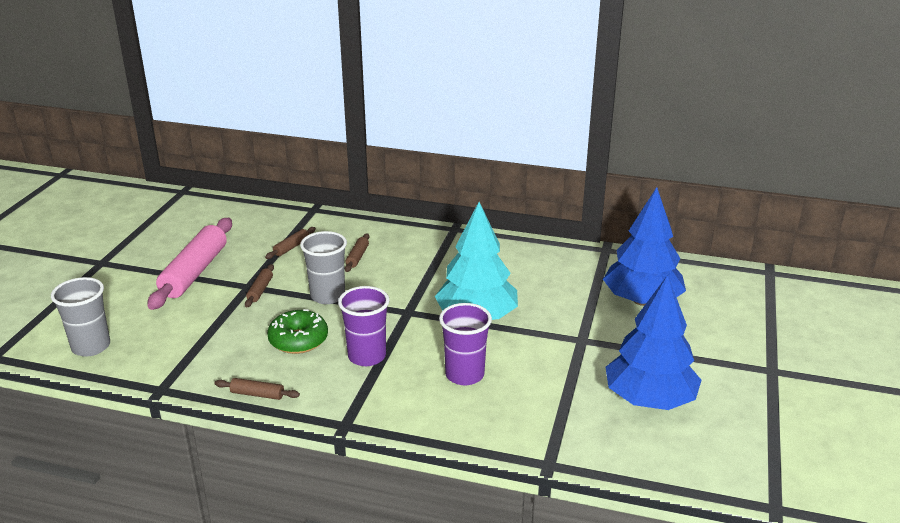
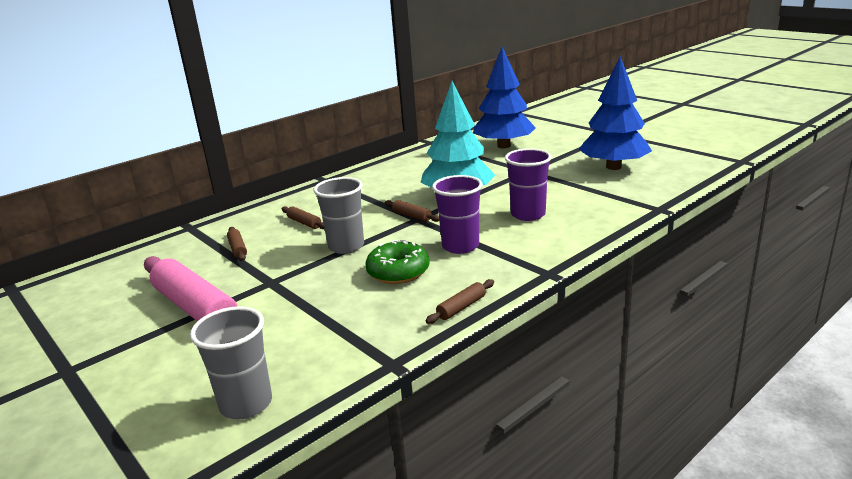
camera: 55 degrees left, 5 degrees down
(260, 290) = (288, 277): brown rolling pin -> brown rolling pin (412, 216)

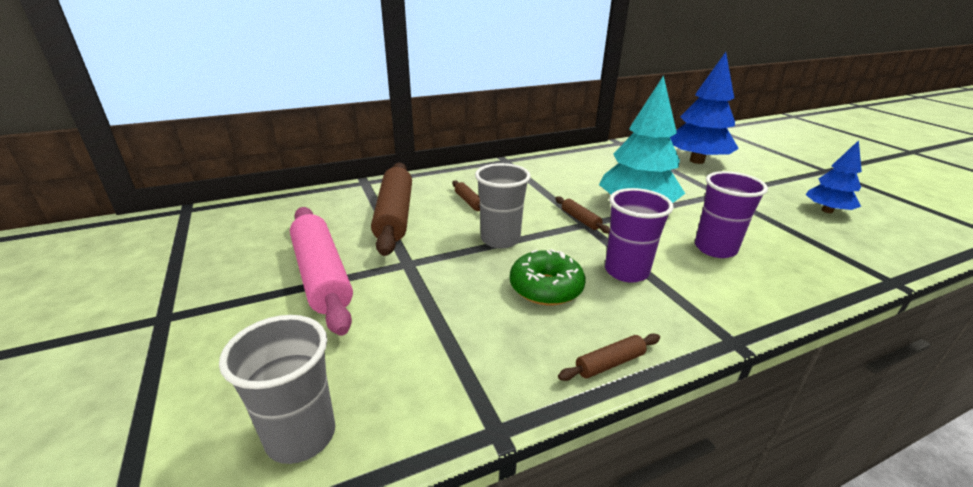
camera: 15 degrees right, 5 degrees up
(238, 249) = (395, 215): brown rolling pin -> brown rolling pin, size x2.28
(613, 167) = (827, 211): blue tree -> blue tree, size x0.58

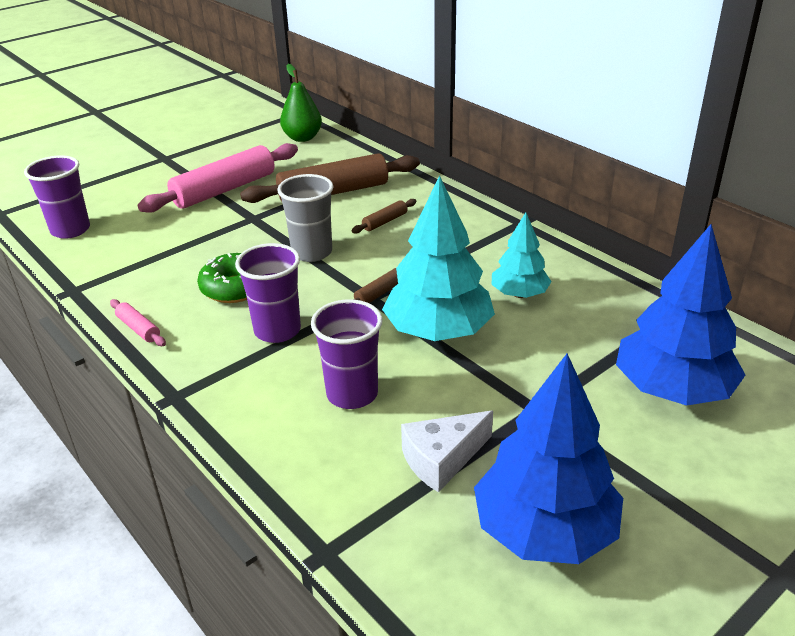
camera: 75 degrees right, 5 degrees up
(254, 215) = (302, 138): none -> green pear
(301, 436) = (70, 230): grey cup -> purple cup
(596, 176) = (519, 294): none -> turquoise tree
(609, 363) = (139, 328): brown rolling pin -> pink rolling pin
(778, 228) = (442, 459): none -> white cheese
(827, 211) = (544, 530): blue tree -> blue tree, size x1.73

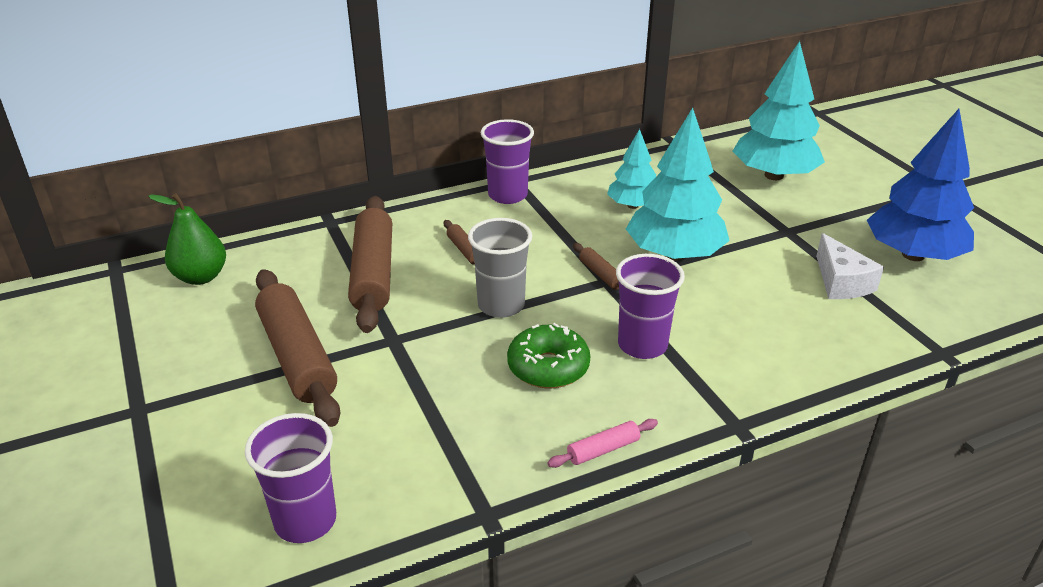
camera: 75 degrees left, 0 degrees up
(224, 190) = (297, 356): pink rolling pin -> brown rolling pin
(352, 394) = (754, 313): purple cup -> purple cup (507, 195)
(672, 389) = (774, 175): blue tree -> turquoise tree

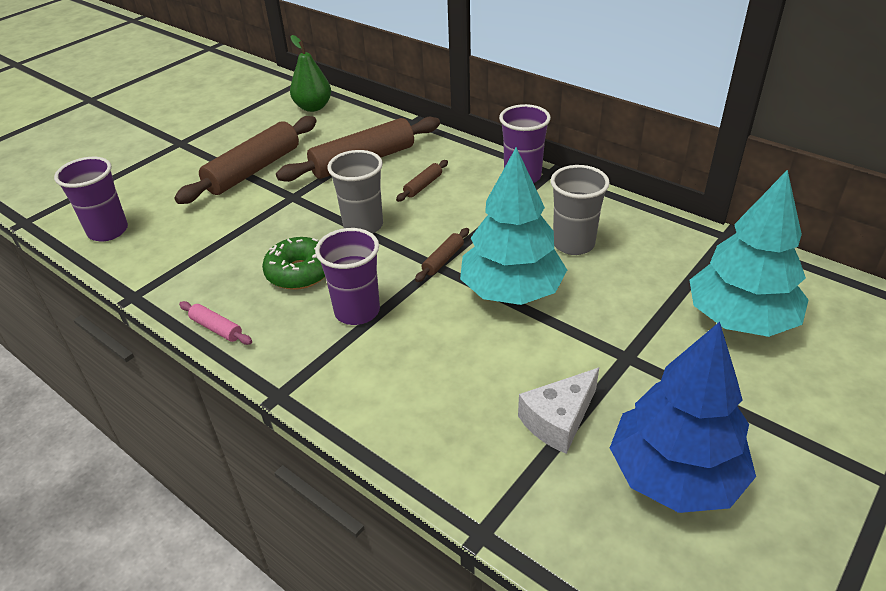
camera: 65 degrees right, 5 degrees up
(633, 205) = (573, 244): turquoise tree -> grey cup

